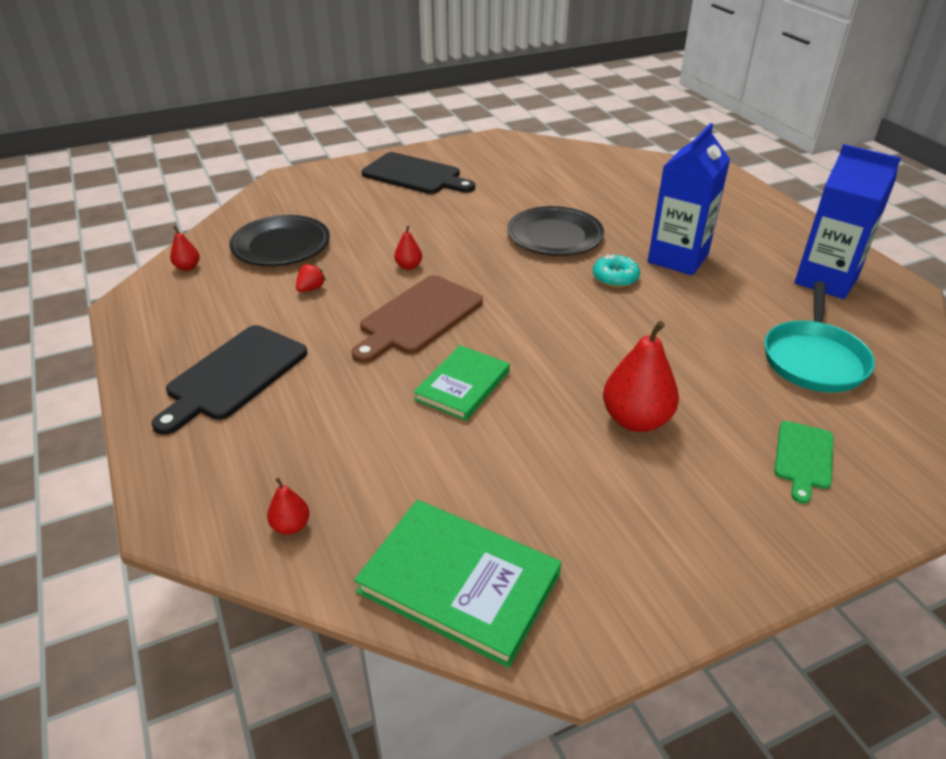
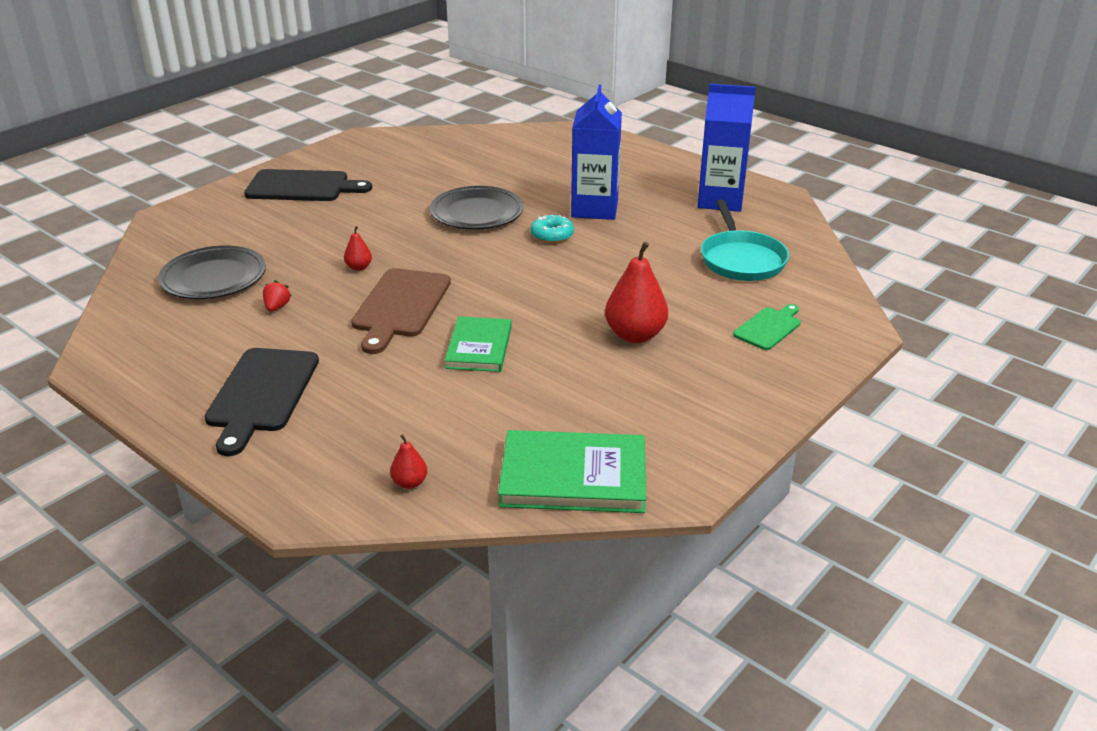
camera: 25 degrees left, 5 degrees down
(187, 267) = (128, 319): red pear -> none
(803, 458) = (769, 327): green cutting board -> green cutting board turned 135 degrees counterclockwise

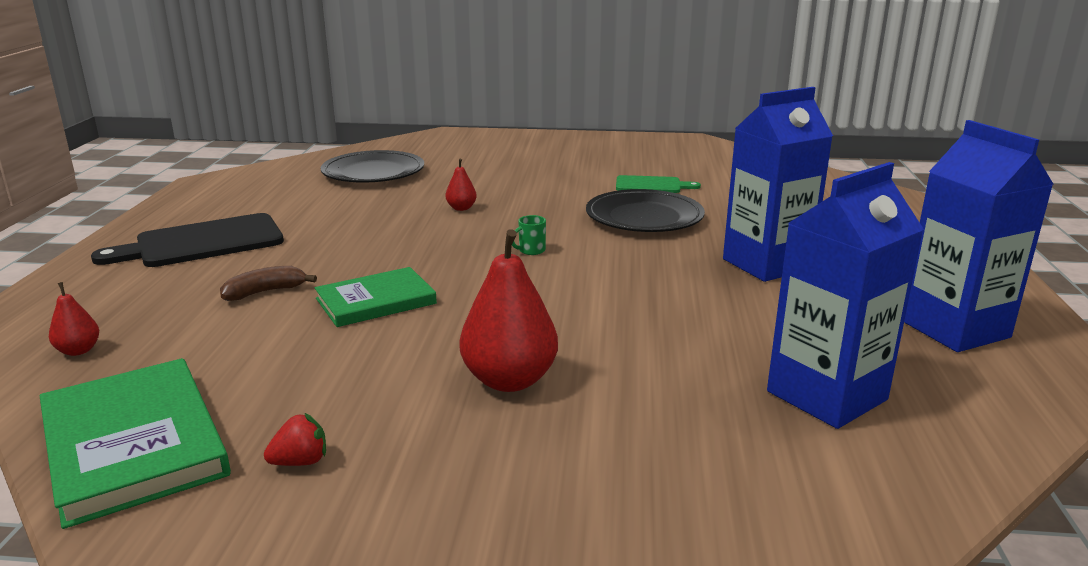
camera: 55 degrees right, 10 degrees down
(277, 307) = (353, 204): red strawberry -> red strawberry (300, 462)
(302, 187) = (566, 150): black cutting board -> none
(400, 306) = (413, 244): brown cutting board -> none
(406, 386) = (265, 292): none -> brown banana
(474, 269) = (531, 250): none -> green mug
(552, 235) = (664, 262): turquoise donut -> none
(741, 259) = (826, 395): turquoise pan -> blue carton
(769, 327) = (669, 483): green cutting board -> green cutting board (651, 185)

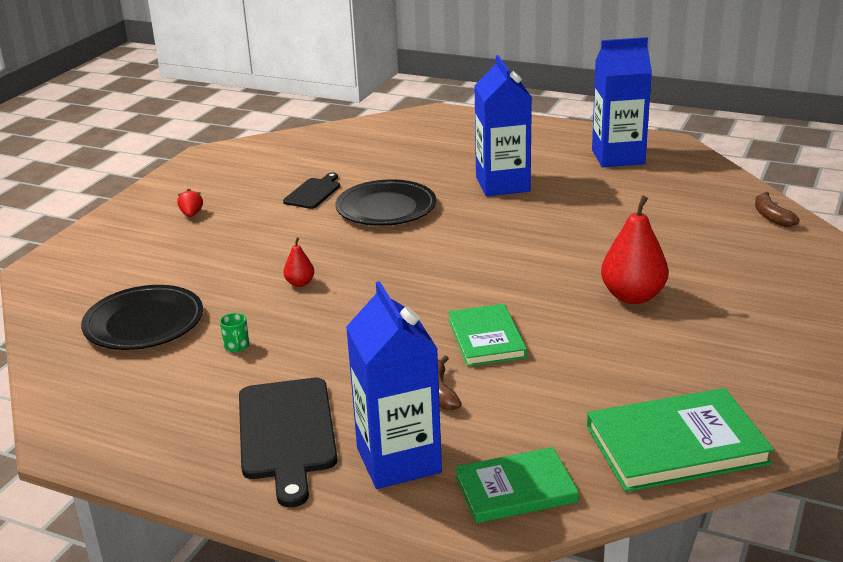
camera: 70 degrees left, 5 degrees up
(78, 350) = (515, 489): red pear -> green book
(300, 462) = (712, 376): red strawberry -> red strawberry (191, 214)
(531, 250) = (424, 263): green mug -> green mug (237, 346)
(651, 185) = (314, 192): green cutting board -> black cutting board
(826, 395) = (679, 207): blue carton -> blue carton (398, 460)
(886, 497) = (771, 217): none -> brown banana

